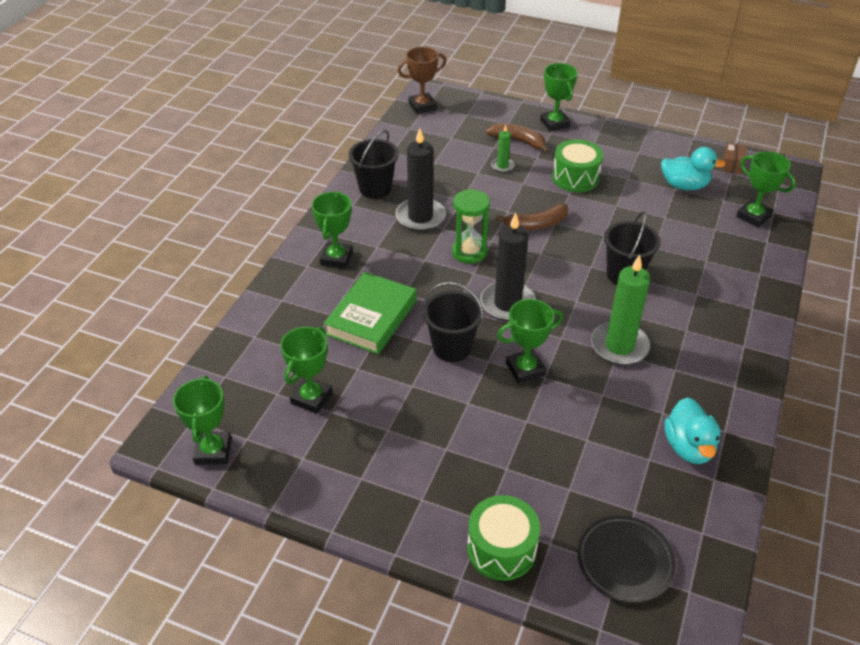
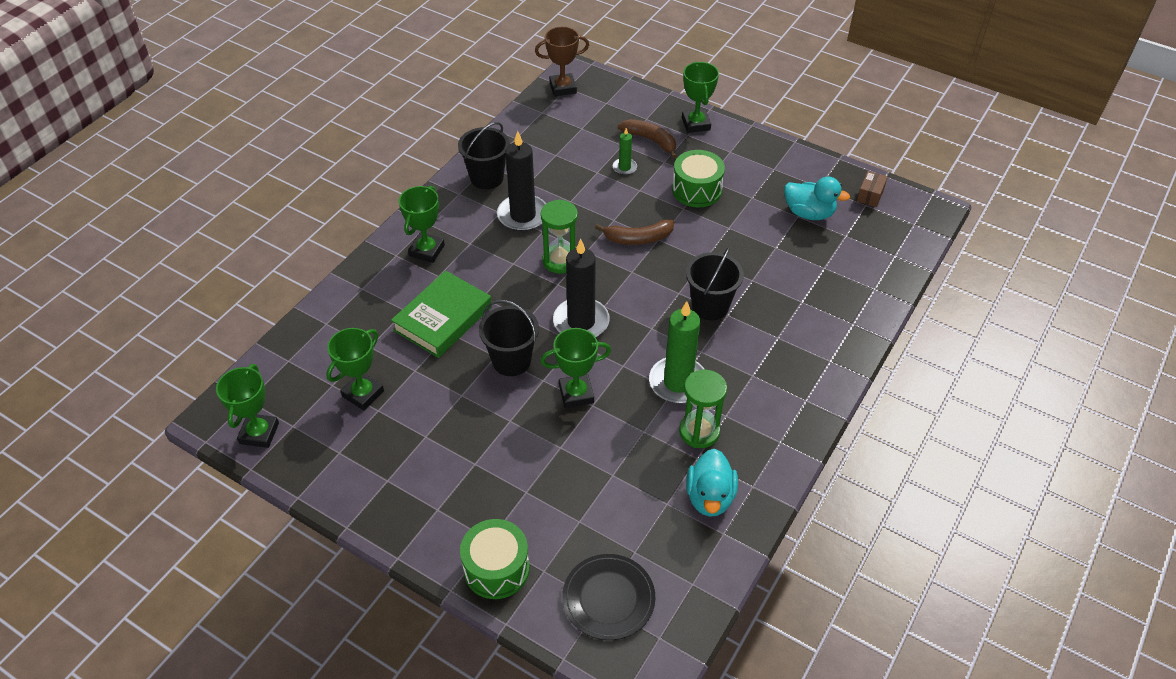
camera: 10 degrees right, 5 degrees up
(656, 388) = (699, 432): none -> green hourglass
(753, 216) = (870, 258): green trophy -> none

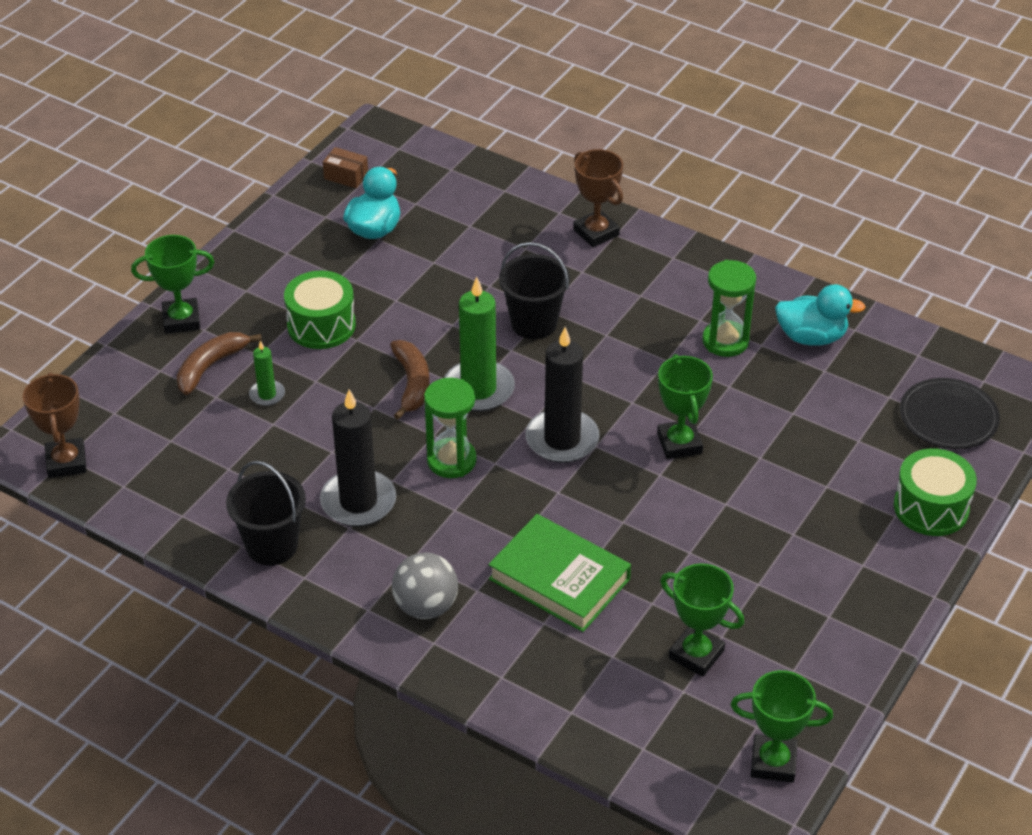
camera: 90 degrees left, 5 degrees down
(427, 250) = (426, 606): green trophy -> grey ball
(511, 361) = (630, 505): black bucket -> none
(678, 382) = (655, 355): green candle -> green candle (478, 389)
(829, 347) = (596, 232): none -> brown trophy

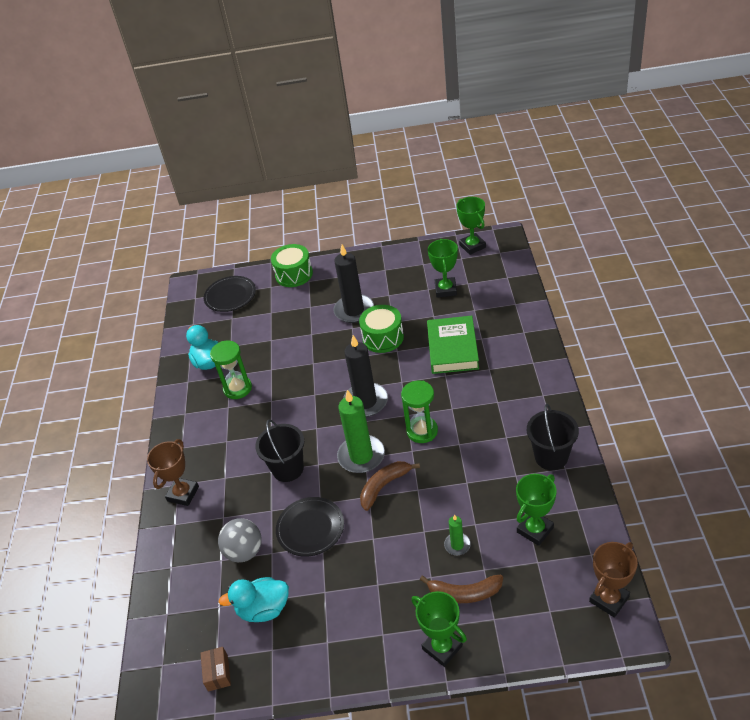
camera: 120 degrees left, 0 degrees up
(321, 325) = (377, 565): green drum -> green drum (383, 338)
(358, 501) = (487, 446): black candle -> black candle (354, 310)
(426, 606) = (518, 378): grey ball -> grey ball (244, 551)
(428, 302) = (310, 528): none -> black plate
(679, 443) = (328, 362): green trophy -> green trophy (535, 530)

